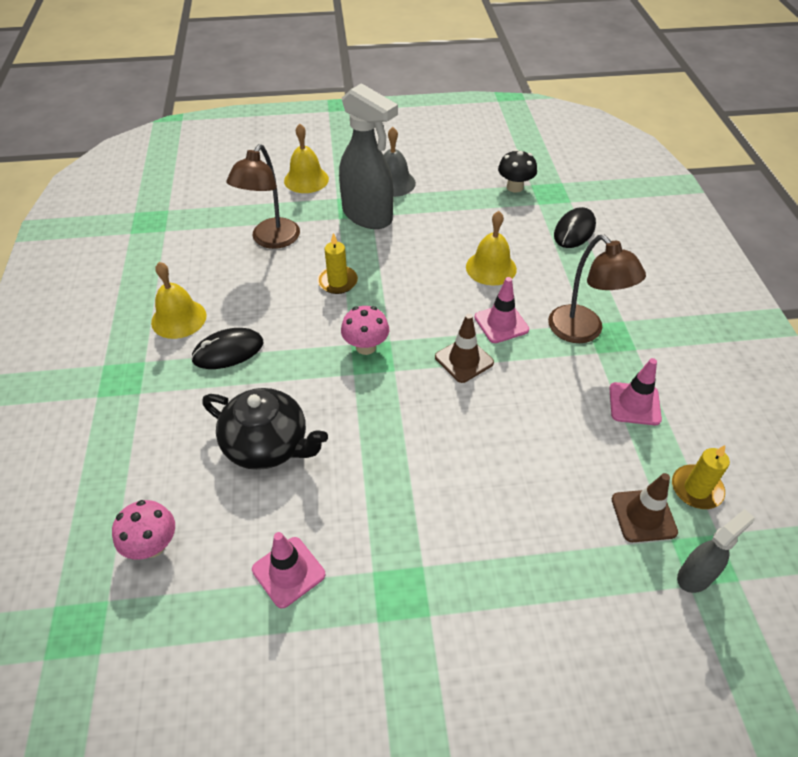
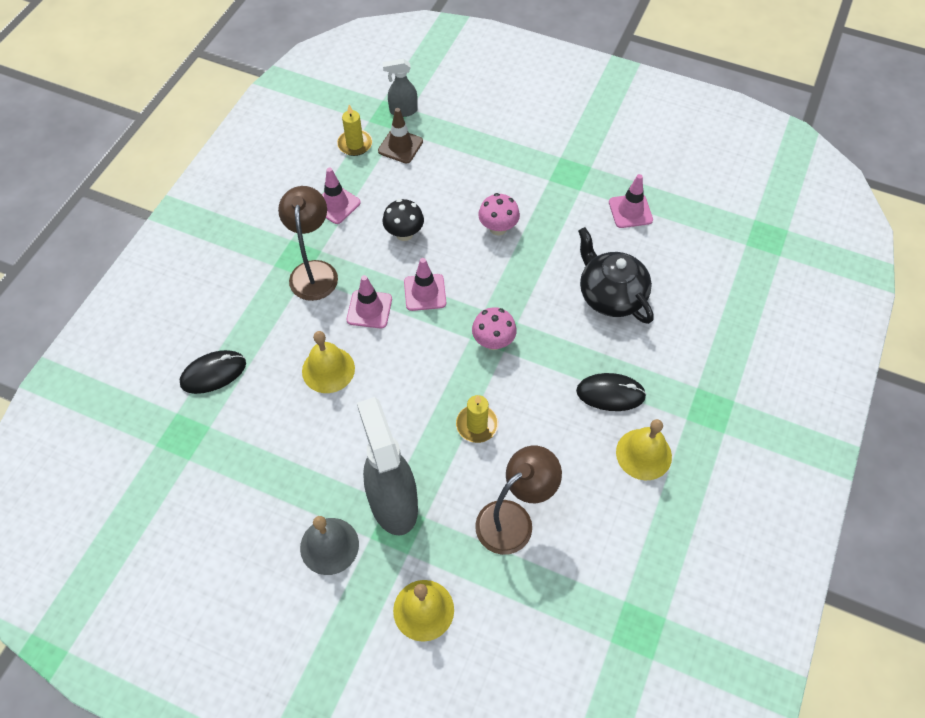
camera: 150 degrees left, 10 degrees up
(153, 545) = (711, 263): pink mushroom -> pink mushroom (498, 228)
(464, 360) = (425, 292): brown traffic cone -> pink traffic cone
(514, 187) = (209, 464): black mushroom -> black mushroom (404, 233)

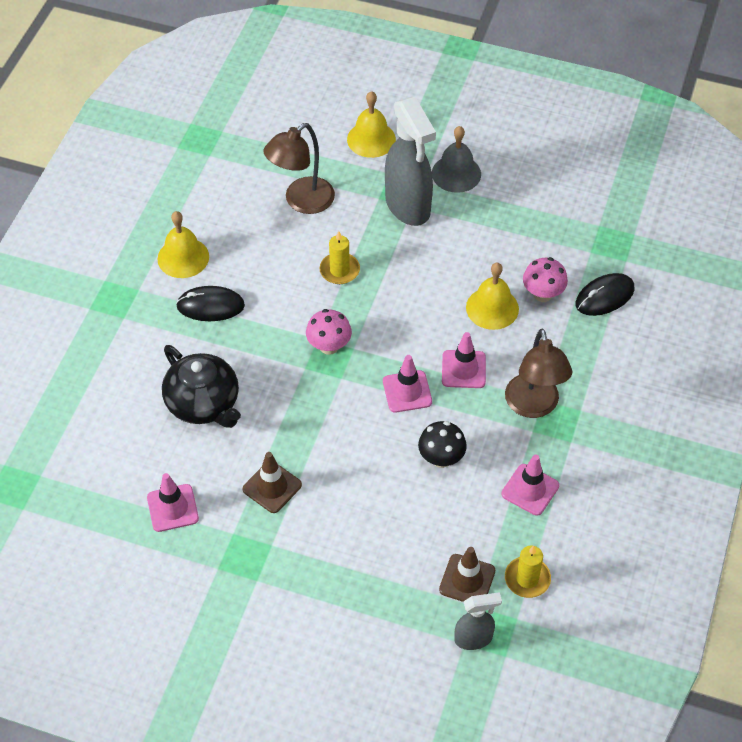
camera: 175 degrees right, 5 degrees down
(498, 228) = (332, 474): pink mushroom -> pink mushroom (543, 294)
(548, 221) = (272, 487): none -> brown traffic cone

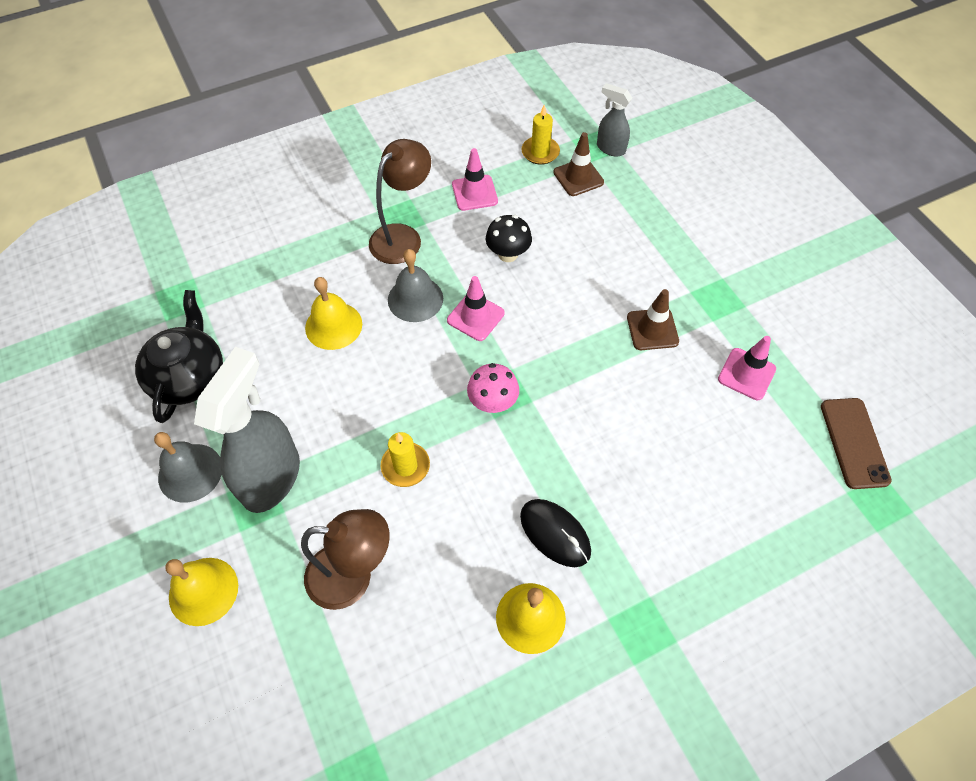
camera: 135 degrees left, 5 degrees up
(57, 516) = (854, 443): none -> brown phone
(204, 403) = (647, 440): black teapot -> black teapot (189, 376)
(463, 369) = (415, 299): pink traffic cone -> grey bell
(543, 294) = (284, 304): pink mushroom -> none
(604, 296) = (248, 266): black mouse -> none

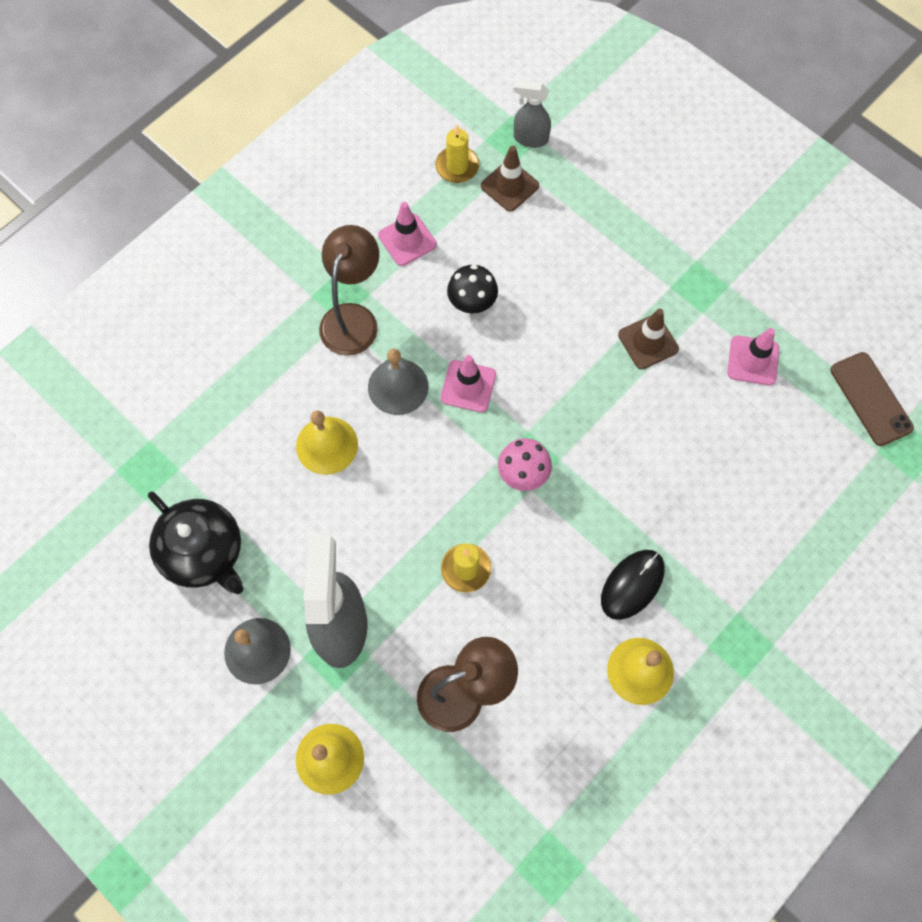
camera: 20 degrees left, 10 degrees up
(189, 376) = (204, 552): black teapot -> black teapot turned 150 degrees clockwise
(555, 533) = (632, 584): black mouse -> black mouse turned 75 degrees counterclockwise

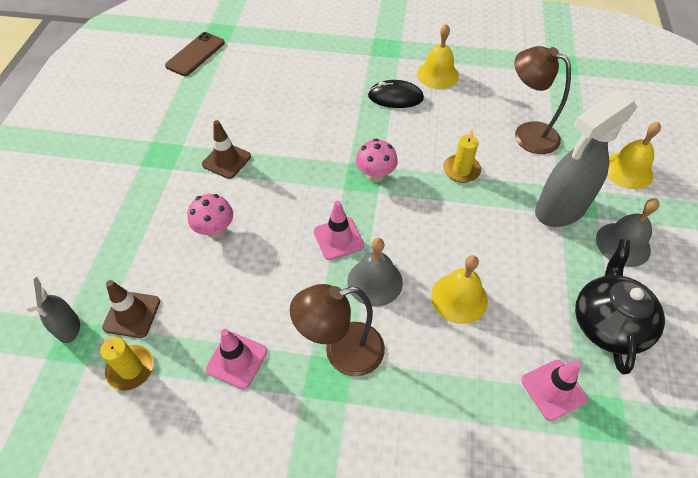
camera: 125 degrees left, 15 degrees down
(472, 303) = (267, 276): black mushroom -> none
(557, 287) = (215, 230): none -> pink mushroom
(753, 360) = (204, 108): pink traffic cone -> pink traffic cone (553, 389)

